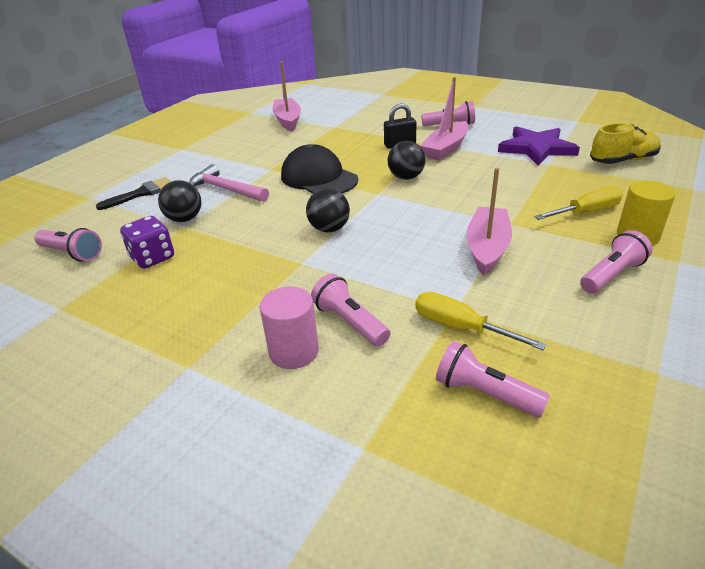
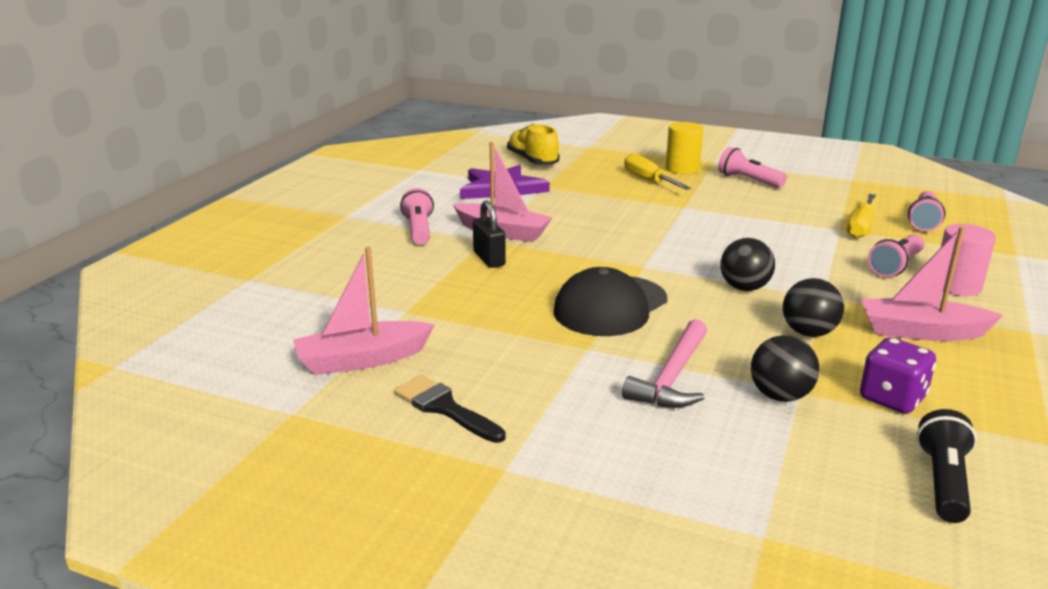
camera: 100 degrees left, 10 degrees down
(72, 253) = (943, 482): pink flashlight -> black flashlight
(141, 193) = (720, 466): black brush -> black brush (445, 408)
(406, 177) = (594, 252): black ball -> black ball (808, 333)
(487, 248) = (736, 216): pink boat -> pink boat (921, 332)

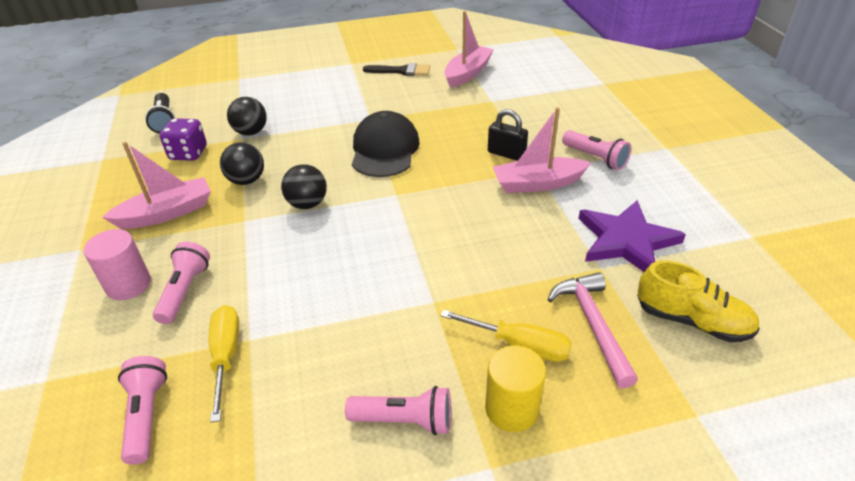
camera: 145 degrees right, 15 degrees up
(672, 377) = (312, 121): pink hammer -> pink hammer (592, 324)

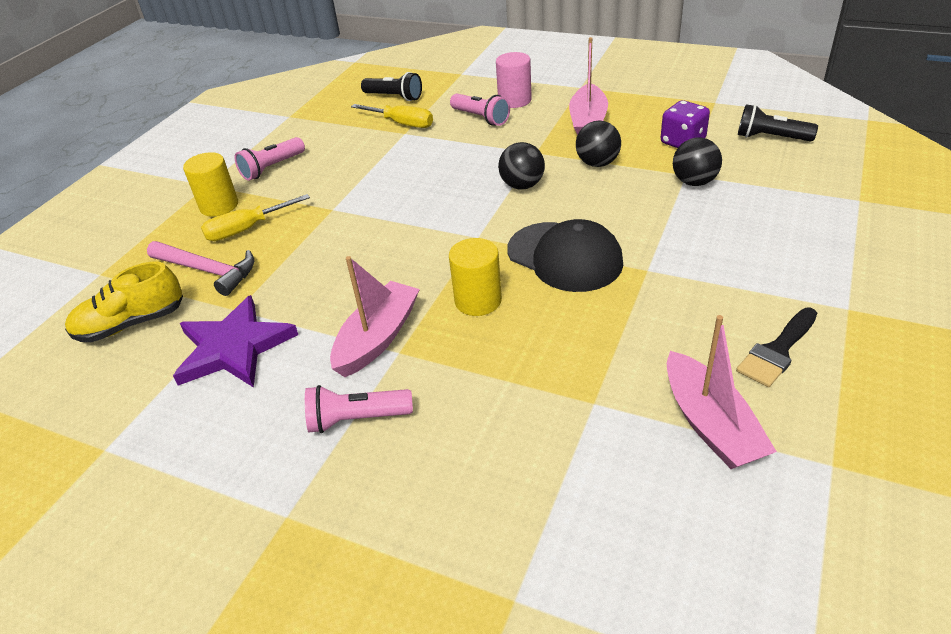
camera: 130 degrees right, 0 degrees up
(146, 415) = (394, 97): pink flashlight -> black flashlight
(461, 163) = (478, 300): none -> yellow cylinder
(506, 154) = (454, 344): black padlock -> none

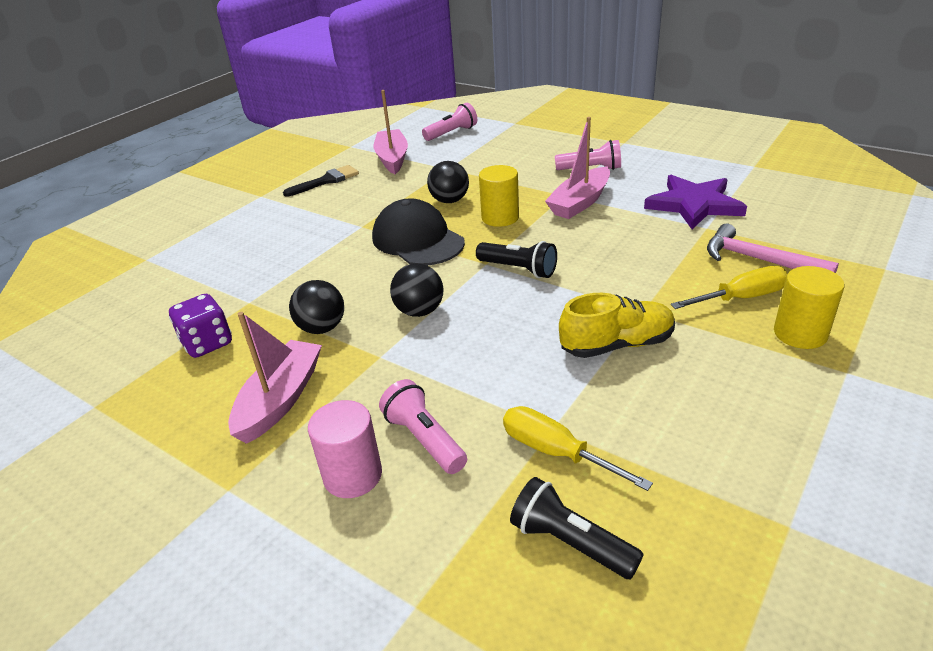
camera: 170 degrees left, 5 degrees down
(131, 324) = (801, 225): yellow shoe -> yellow shoe (616, 345)
(272, 168) = (756, 388): pink flashlight -> pink flashlight (451, 133)
(694, 182) = (251, 292): black ball -> black ball (449, 201)
(771, 138) = (116, 334): black flashlight -> black flashlight (518, 269)

